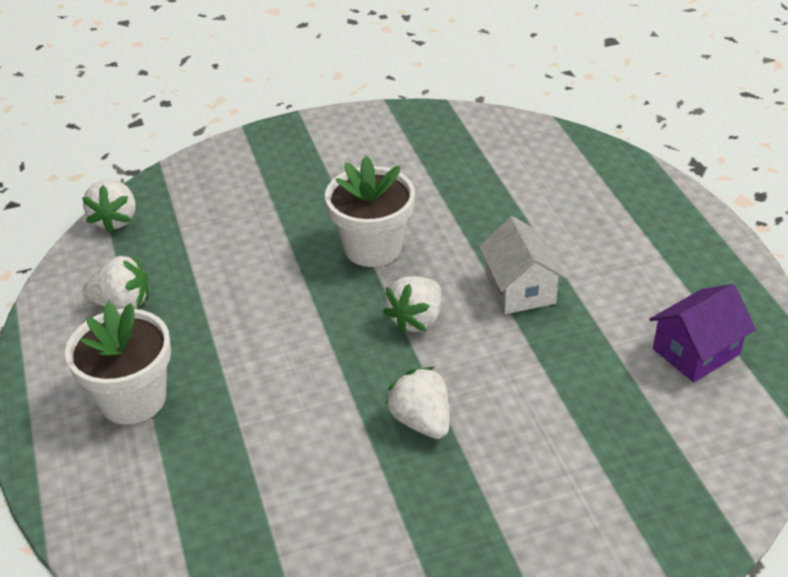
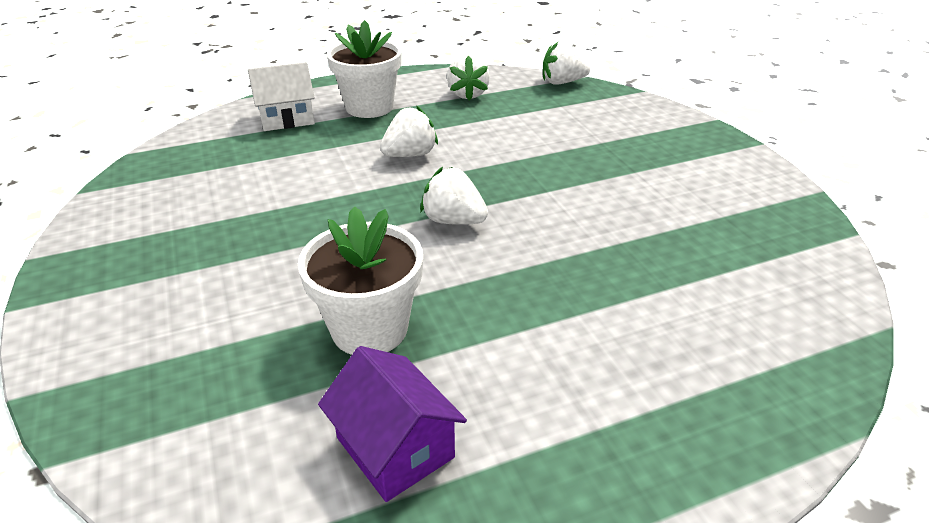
camera: 85 degrees right, 5 degrees down
(373, 247) = (556, 193): white flower pot -> white flower pot (369, 329)
(421, 421) = (320, 226): white strawberry -> white strawberry (410, 155)
(520, 289) = (506, 288): white house -> white house (287, 118)

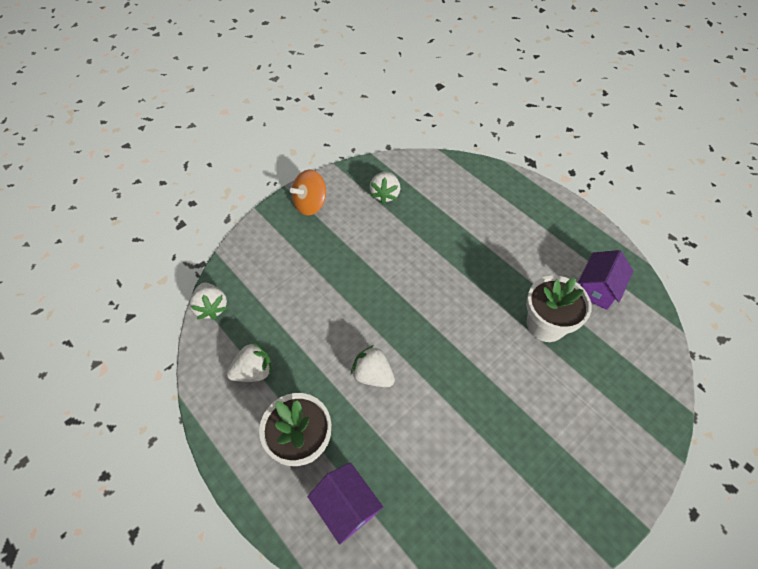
camera: 110 degrees left, 20 degrees up
(287, 118) = (346, 506): white house -> purple house
(453, 221) = (440, 319): white strawberry -> white strawberry (385, 194)
(720, 157) = (310, 204): none -> orange spinning top

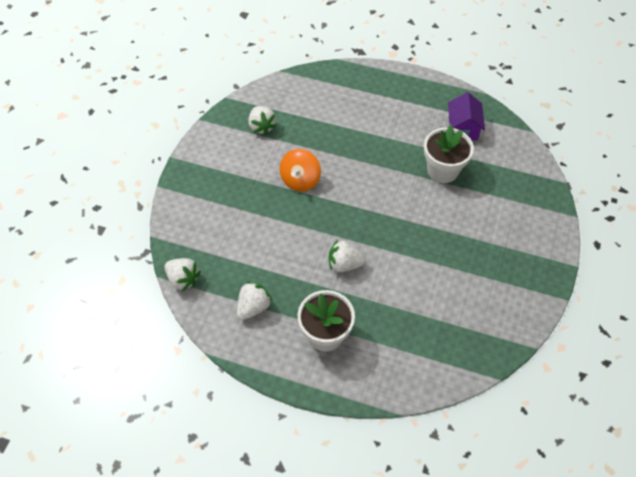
camera: 30 degrees left, 0 degrees up
(310, 204) = (205, 162): orange spinning top -> orange spinning top (300, 180)
(346, 506) = (384, 356): purple house -> none

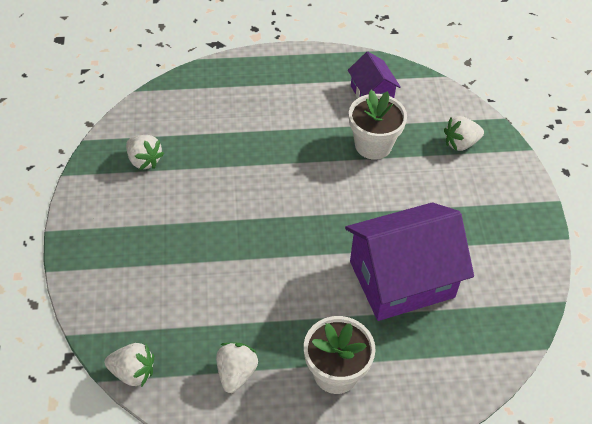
camera: 25 degrees left, 5 degrees down
(300, 180) = (220, 207): orange spinning top -> none
(344, 264) = (317, 285): white strawberry -> white strawberry (460, 143)
(411, 283) = (401, 279): none -> purple house

